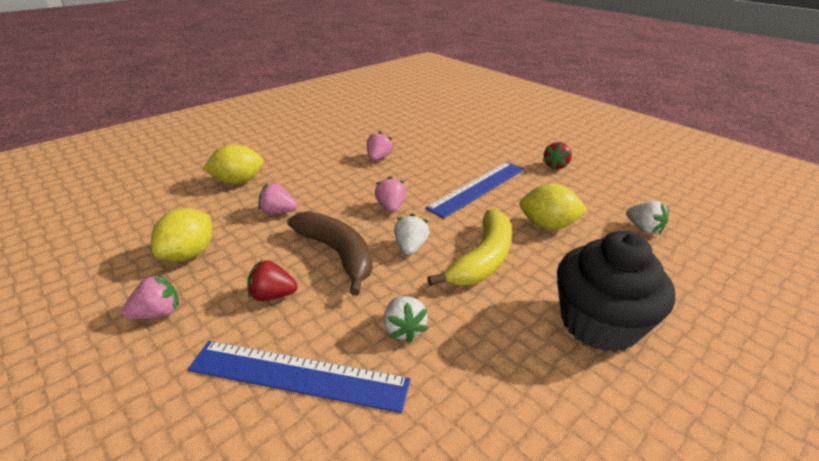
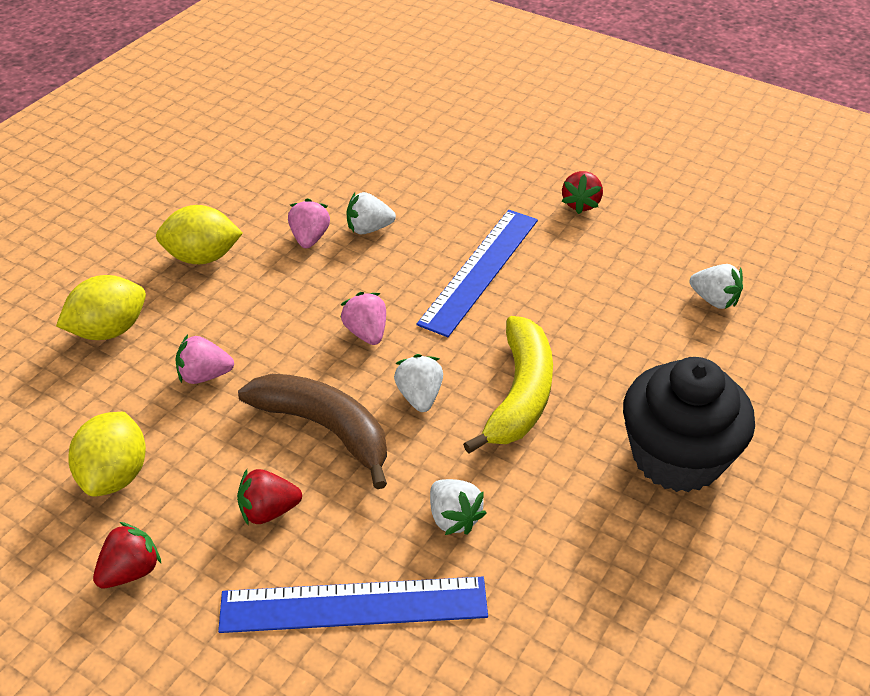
camera: 15 degrees left, 10 degrees up
(158, 313) = (131, 571): pink strawberry -> red strawberry
(416, 159) = (369, 229): none -> white strawberry
(547, 225) = (591, 320): yellow lemon -> yellow lemon (203, 257)

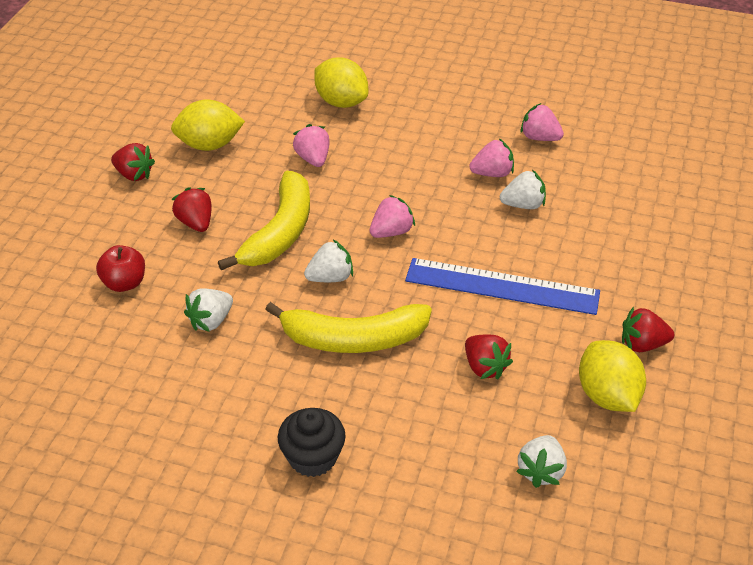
camera: 75 degrees right, 0 degrees up
(203, 257) = (440, 123): yellow lemon -> yellow lemon (607, 395)
(271, 193) = (539, 137): none -> pink strawberry
(325, 428) = (280, 232): brown banana -> yellow banana
(353, 604) = (124, 283): blue ruler -> red apple
(369, 229) = (523, 205): white strawberry -> white strawberry turned 105 degrees clockwise
(584, 306) = (485, 367): none -> red strawberry
(677, 456) = (313, 457): black cupcake -> black cupcake, size x0.57

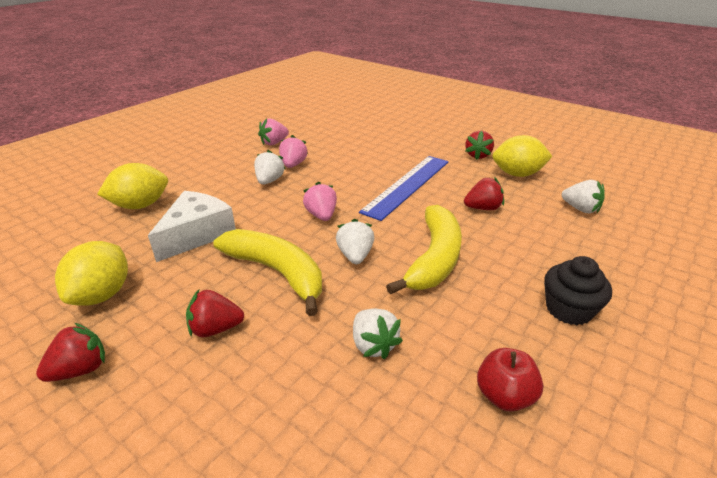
camera: 70 degrees left, 10 degrees down
(124, 283) = (270, 415): red apple -> red apple (504, 396)
(313, 159) = (197, 234): pink strawberry -> white cheese
(523, 205) = (333, 162): white strawberry -> white strawberry (269, 181)

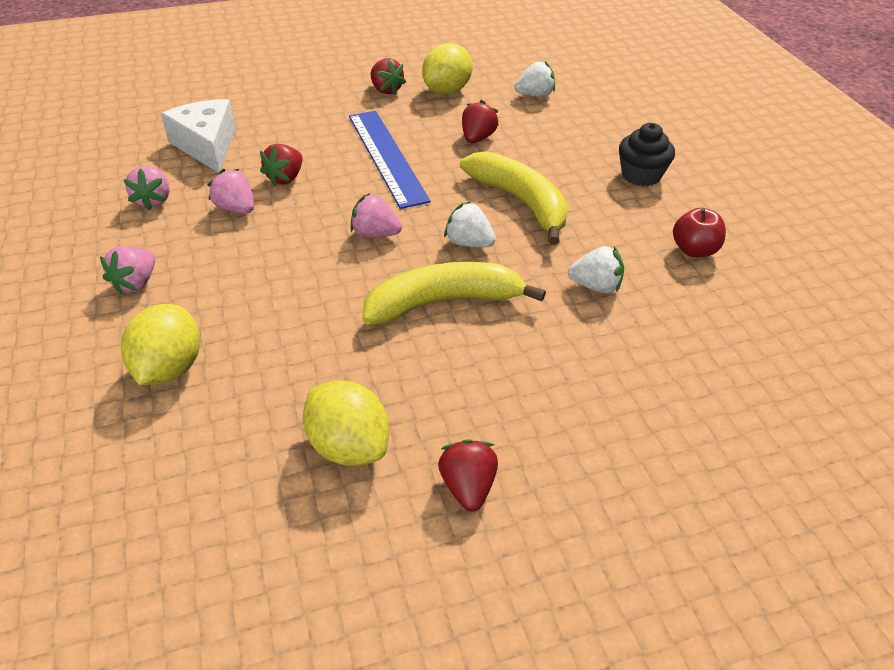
camera: 55 degrees left, 10 degrees up
(197, 234) = (305, 337): white cheese -> white cheese (207, 145)
(202, 167) = (136, 283): none -> pink strawberry
(215, 329) = (491, 372): red strawberry -> red strawberry (285, 178)
(269, 181) = (251, 241): white strawberry -> none

